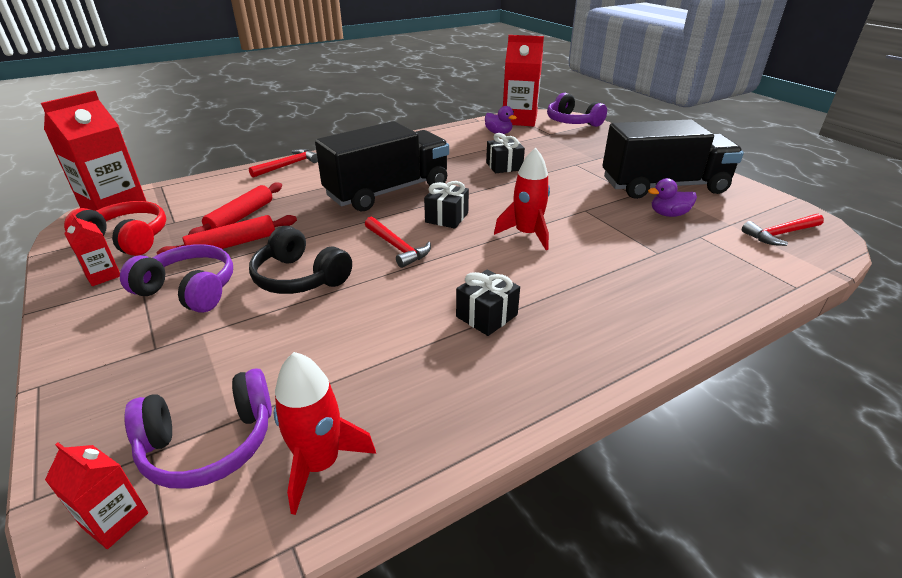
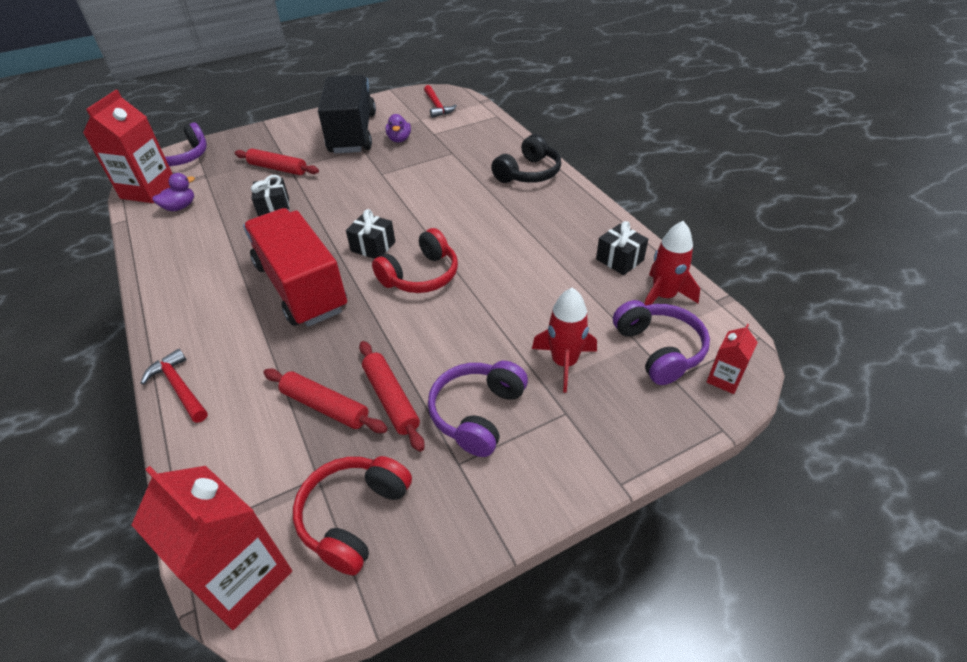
camera: 85 degrees left, 10 degrees up
(103, 275) = (440, 508): red carton -> none
(300, 277) = (463, 334): black headphones -> black headphones (528, 173)
(388, 191) = (301, 287): black truck -> red truck
(397, 247) = (421, 275): red hammer -> red headphones
(486, 316) = (522, 229): black gift -> black gift (619, 260)
(527, 234) = (414, 205): red rocket -> red rocket (564, 363)
(572, 159) = (278, 168): none -> red rolling pin

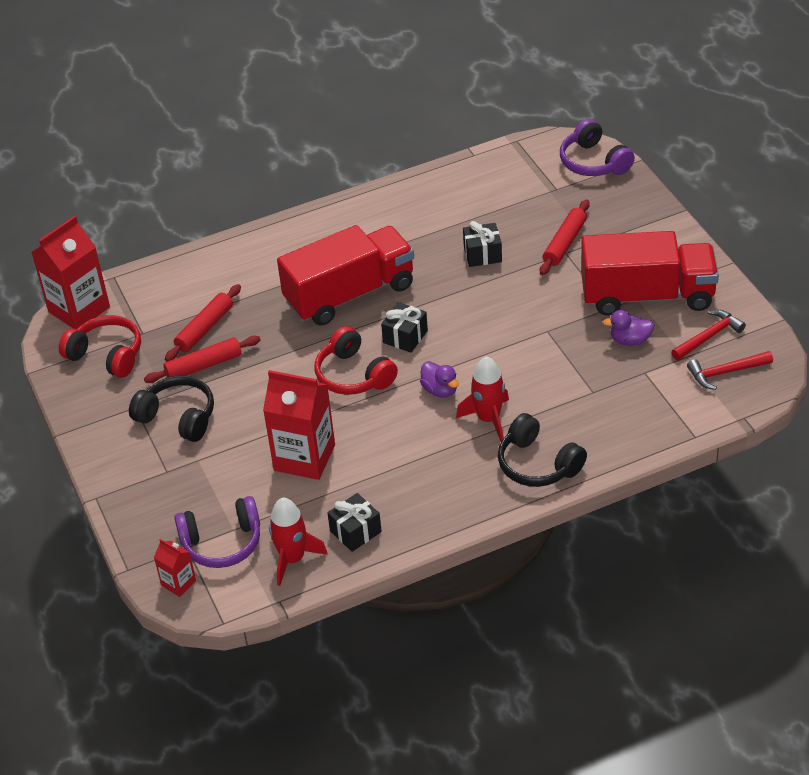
camera: 95 degrees right, 0 degrees up
(148, 190) = (526, 155): red carton -> red carton (304, 457)
(179, 387) = (241, 245): red hammer -> red hammer (708, 337)
(180, 207) = (492, 186): purple duck -> purple duck (440, 390)
(353, 133) = (647, 296): black truck -> red truck
(477, 413) = (178, 417): purple headphones -> black headphones
(564, 363) = (220, 474): red rocket -> red rocket (488, 419)

